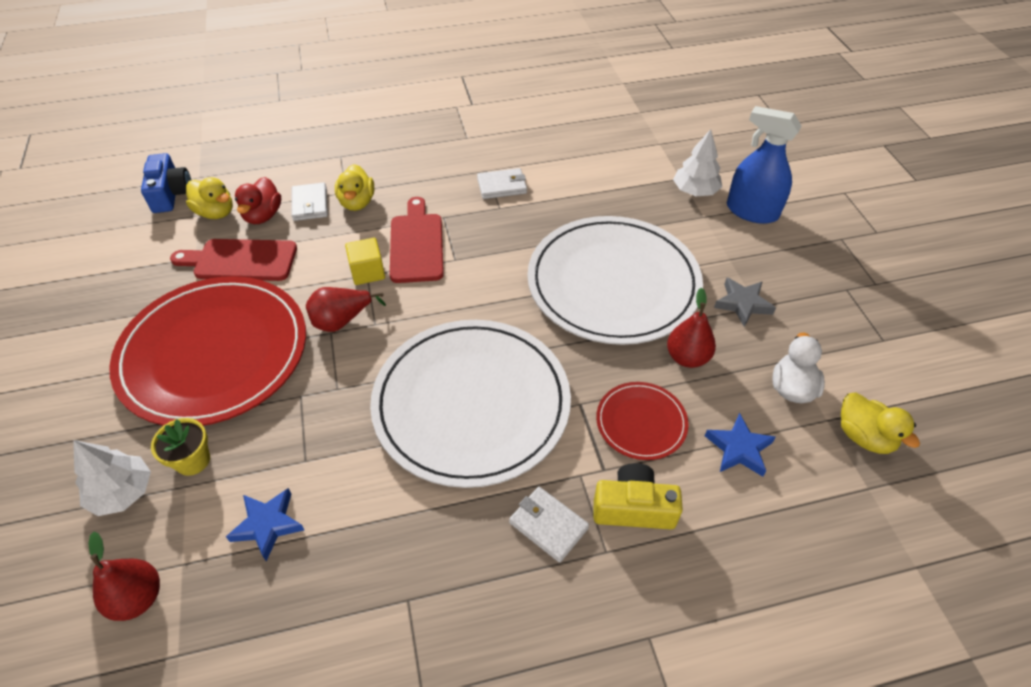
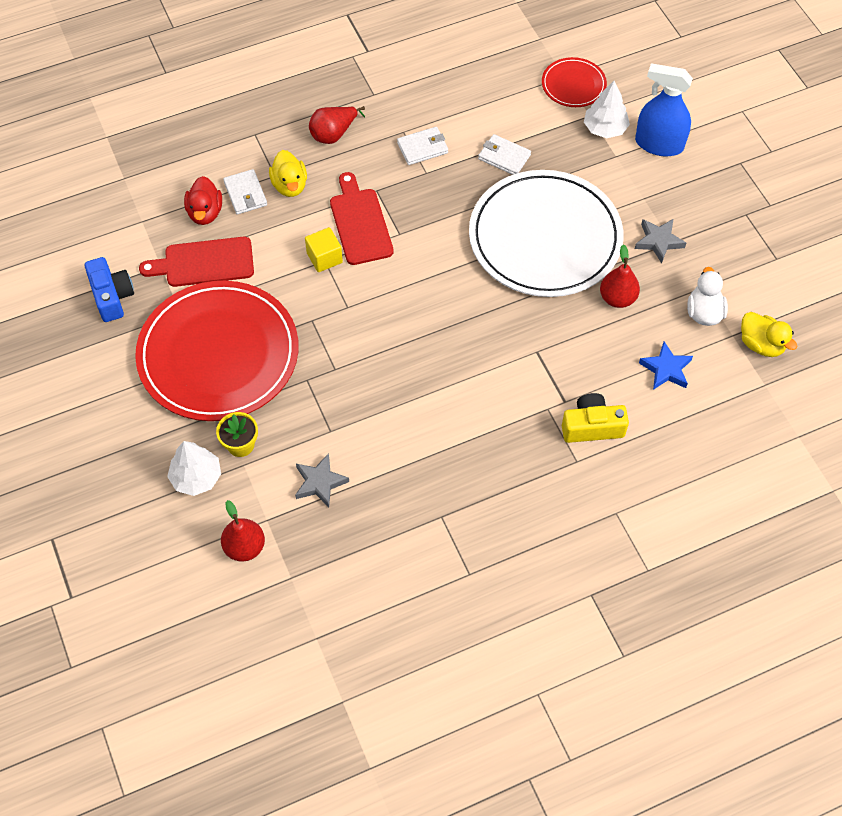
camera: 10 degrees left, 10 degrees up
(171, 194) = (105, 201): blue camera -> blue camera (112, 296)
(216, 212) = (158, 215): yellow duck -> none
(267, 525) = (320, 482): blue star -> grey star
(342, 320) = (318, 308): red pear -> red pear (334, 134)
(471, 404) = (449, 365): white plate -> none
(548, 525) = (531, 449): white wallet -> white wallet (504, 157)
(641, 422) = (588, 359): red plate -> red plate (573, 85)

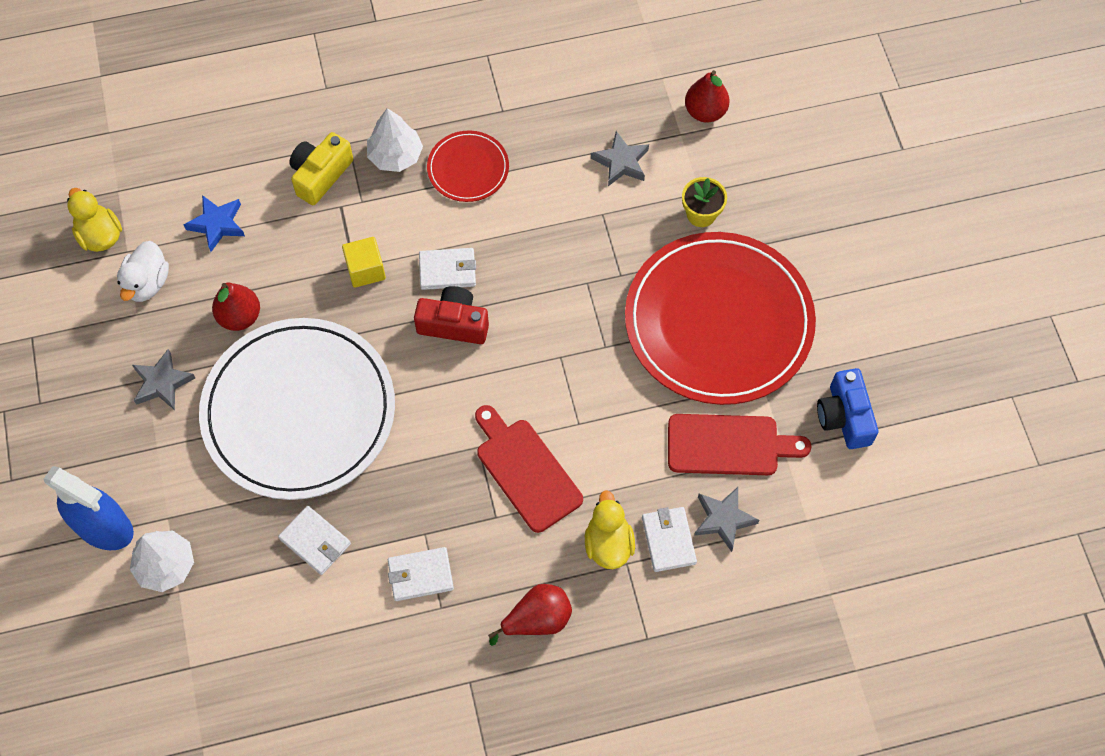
camera: 170 degrees left, 5 degrees up
(196, 477) = (751, 187): white tree -> white tree (395, 156)
(205, 213) = (723, 519): red duck -> grey star
(324, 258) = (578, 427): yellow cube -> yellow cube (365, 270)
(360, 223) = (525, 470): red cutting board -> red cutting board turned 150 degrees clockwise
(440, 319) = (454, 324): none -> red camera
(456, 361) = (447, 270): none -> white wallet
(573, 85) = (182, 649): red plate -> red plate (468, 168)
(592, 427) = (320, 175): yellow camera -> yellow camera turned 120 degrees clockwise

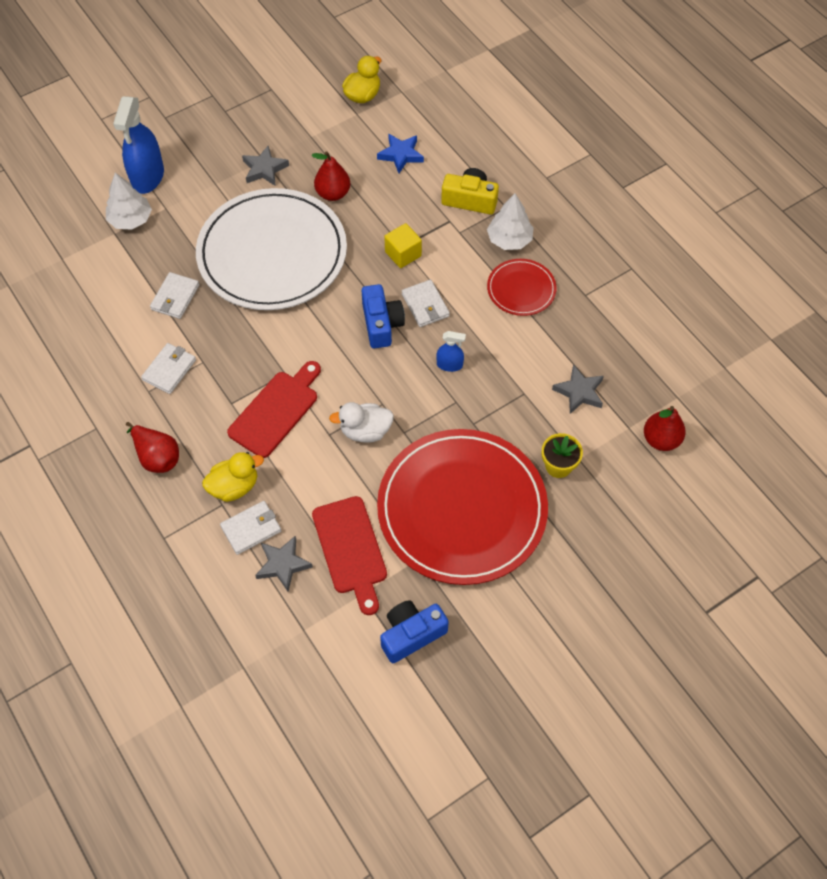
camera: 70 degrees right, 5 degrees down
(147, 283) = (337, 133): white duck -> white duck (365, 431)
(420, 575) = (169, 370): white wallet -> white wallet turned 60 degrees clockwise
(454, 324) = (381, 324): red camera -> blue camera
(537, 273) = (449, 365): none -> blue spray bottle

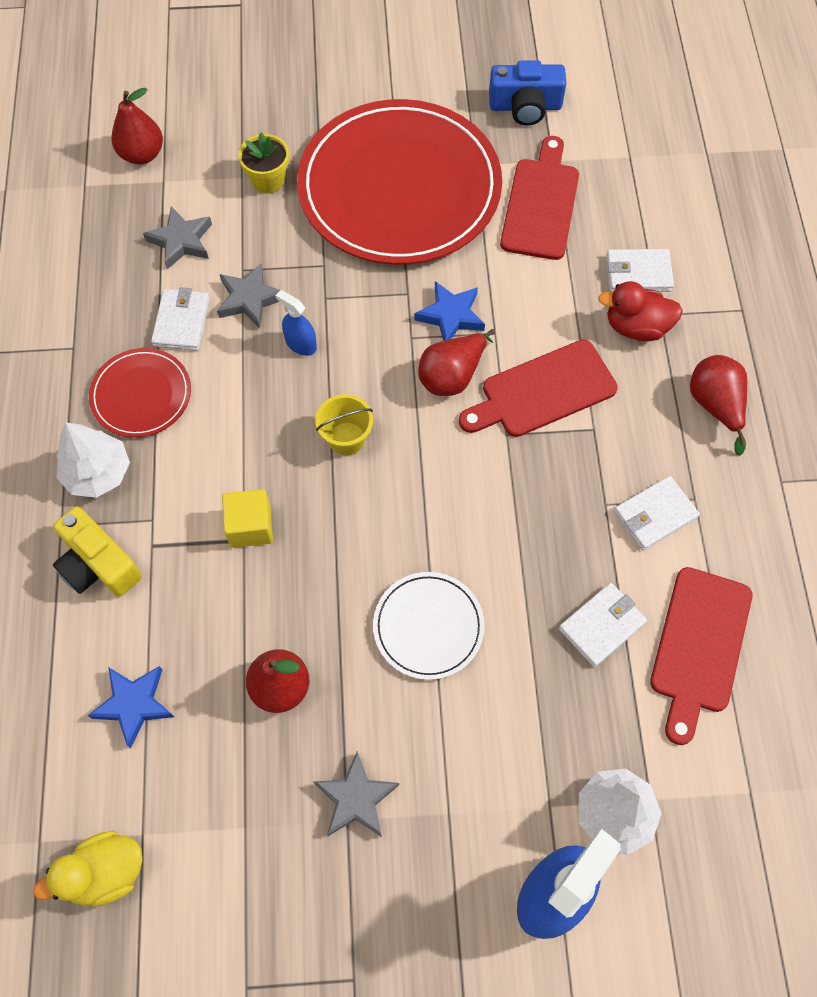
camera: 150 degrees left, 5 degrees up
(114, 312) = (699, 646): none -> red cutting board
(234, 486) = (636, 327): yellow duck -> red duck
(272, 253) = (428, 626): white plate -> white plate, size x0.45
(283, 564) = (621, 223): grey star -> grey star (250, 299)
(340, 392) = (452, 376): none -> red pear
(365, 431) = (450, 316): white duck -> blue star
(381, 324) = (346, 438): blue camera -> yellow bucket
(425, 305) = (274, 435): white wallet -> white wallet (181, 322)

